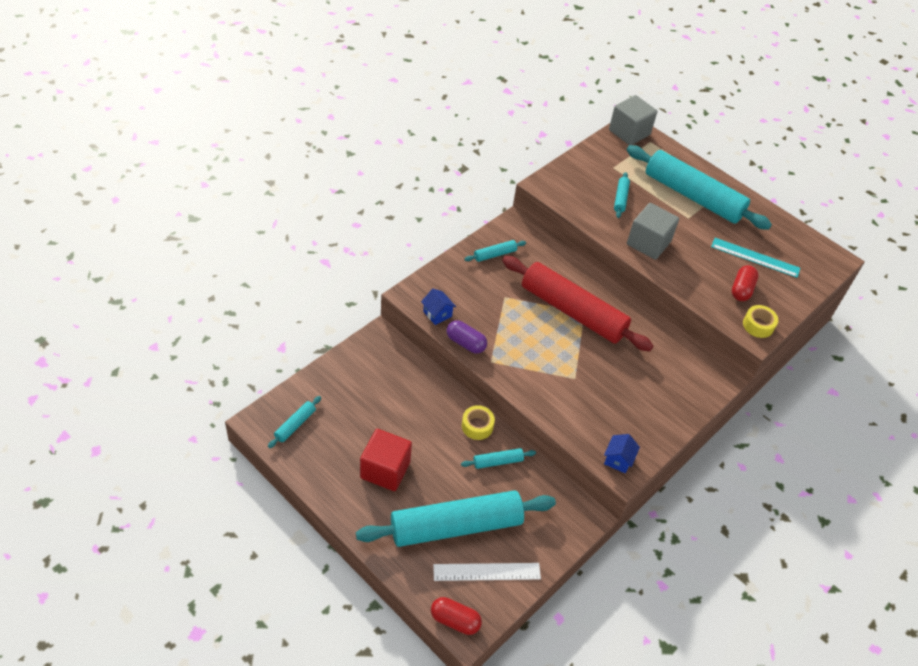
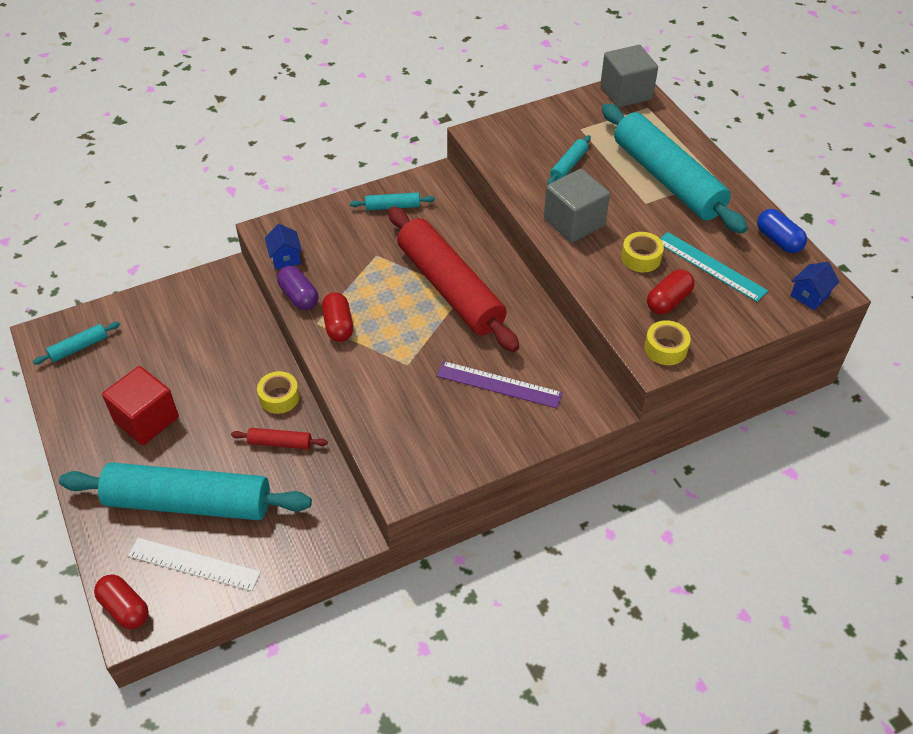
camera: 25 degrees right, 0 degrees up
(498, 461) = (280, 443): turquoise rolling pin -> red rolling pin
(508, 359) = (338, 325): none -> red capsule
(618, 460) = (405, 472): blue house -> blue house (809, 295)
(646, 377) = (499, 384): none -> purple ruler
(707, 261) = (641, 258): none -> yellow tape
(787, 229) = (778, 240): none -> blue capsule

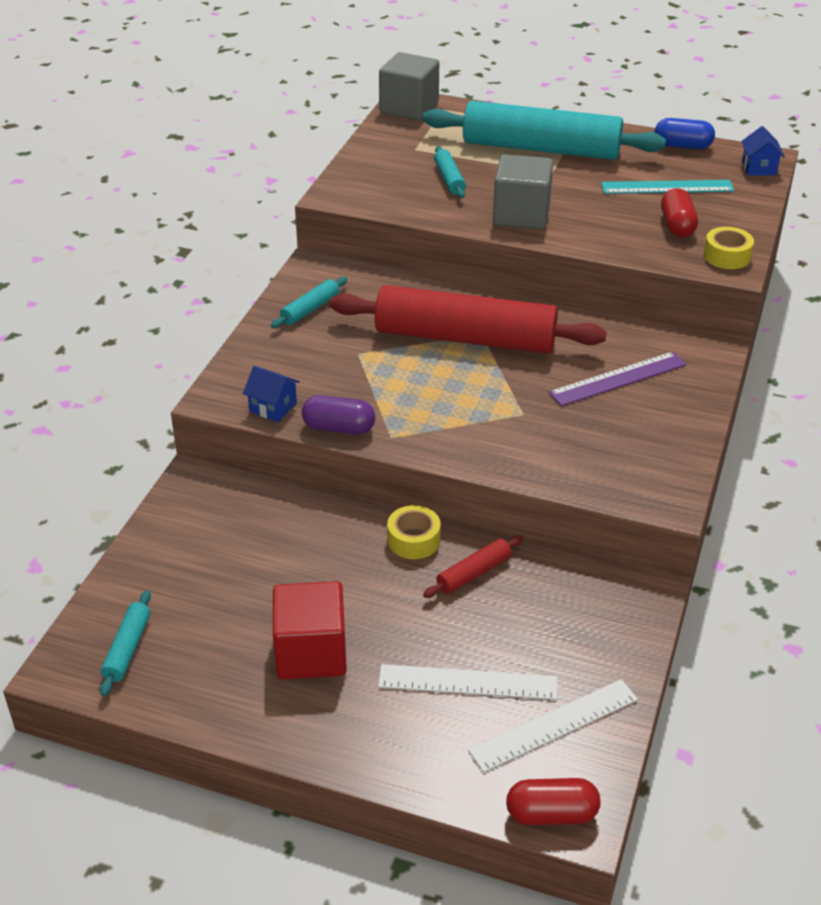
camera: 45 degrees left, 10 degrees down
(189, 502) = (468, 683): turquoise rolling pin -> white ruler
(338, 325) = (414, 426): red capsule -> none
(641, 258) = (610, 209): yellow tape -> none

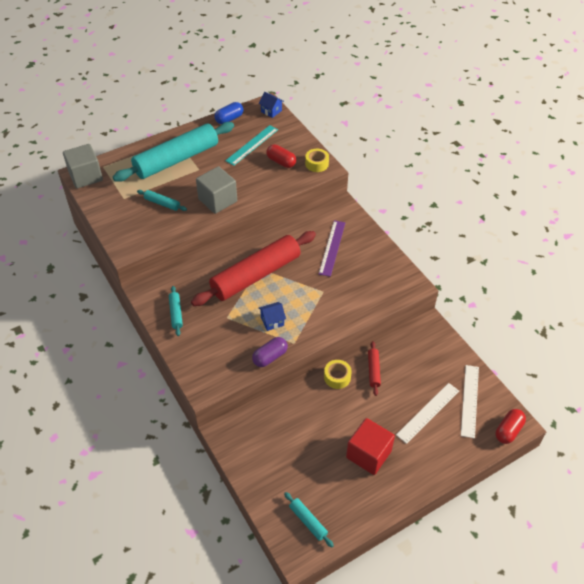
camera: 50 degrees left, 10 degrees up
(273, 407) = (232, 371): blue house -> blue house (272, 321)

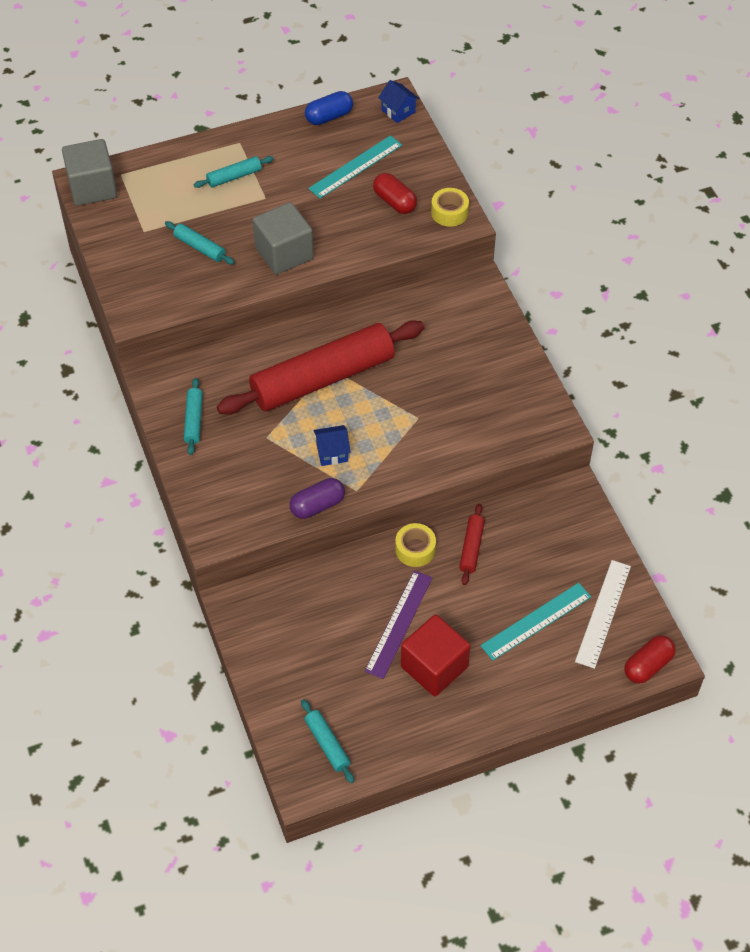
camera: 10 degrees right, 5 degrees up
(176, 159) = (234, 177): turquoise rolling pin -> turquoise rolling pin, size x0.40
(332, 248) = (447, 350): purple ruler -> purple ruler (398, 623)
(428, 412) = (536, 621): white ruler -> turquoise ruler

